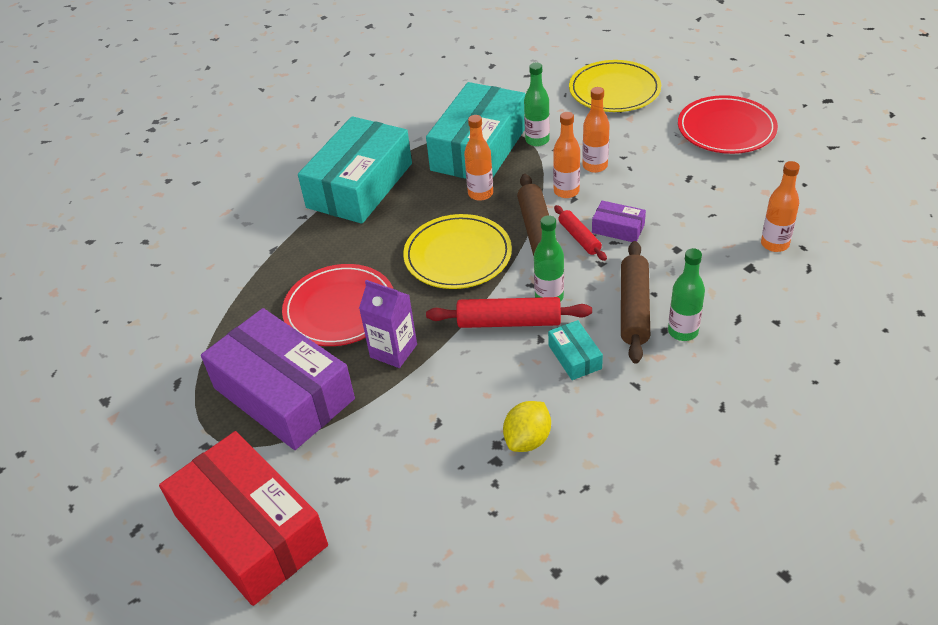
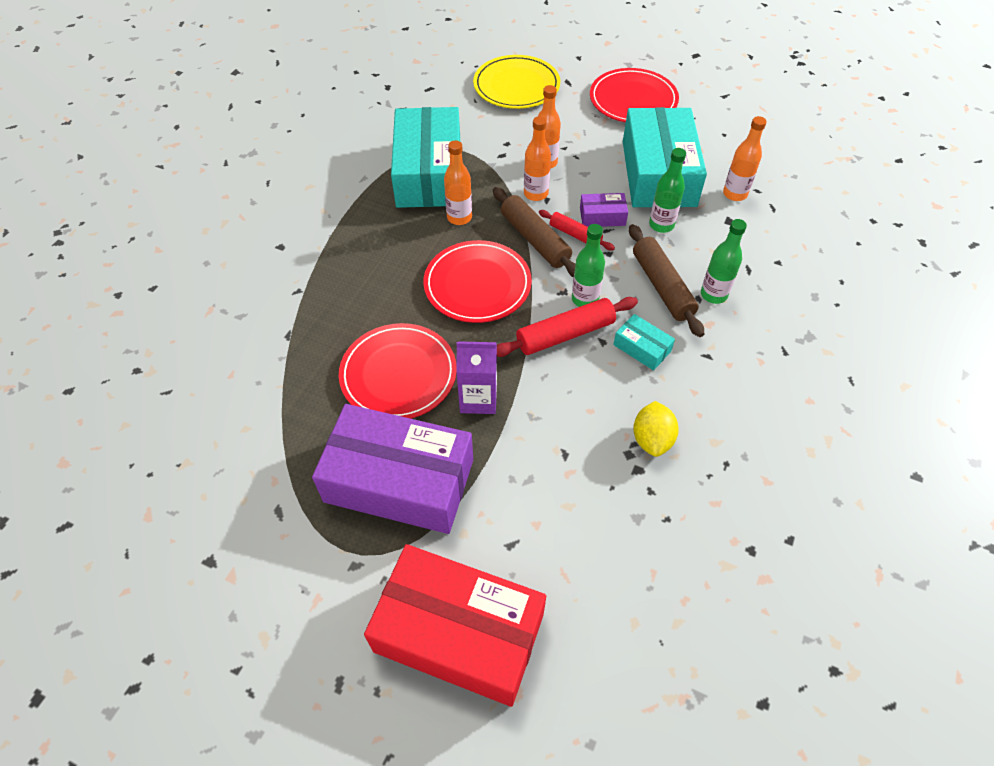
camera: 30 degrees left, 10 degrees up
(360, 185) = (335, 242): turquoise box -> turquoise box (658, 173)
(458, 255) = (477, 285): yellow plate -> red plate
(537, 140) = (478, 151): green bottle -> green bottle (661, 225)

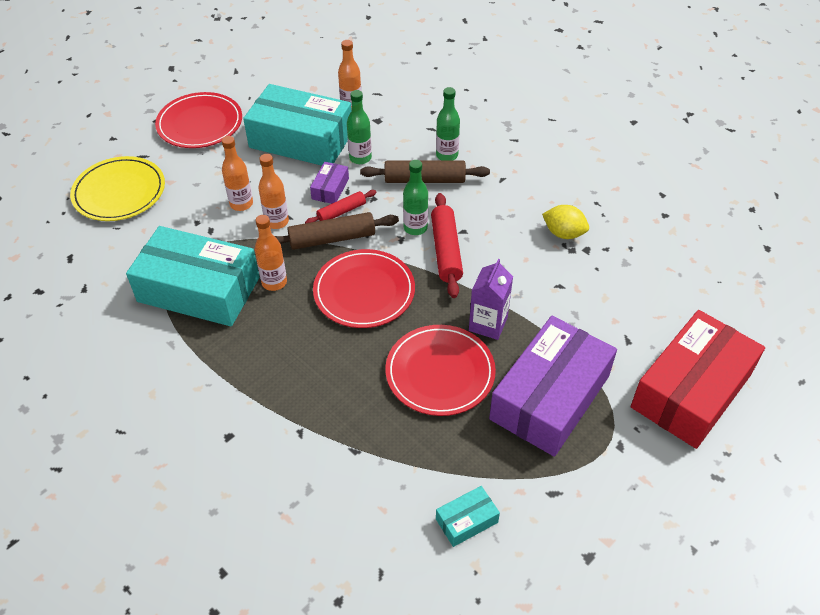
camera: 70 degrees left, 5 degrees down
(642, 348) = (479, 211): turquoise box -> turquoise box (466, 520)

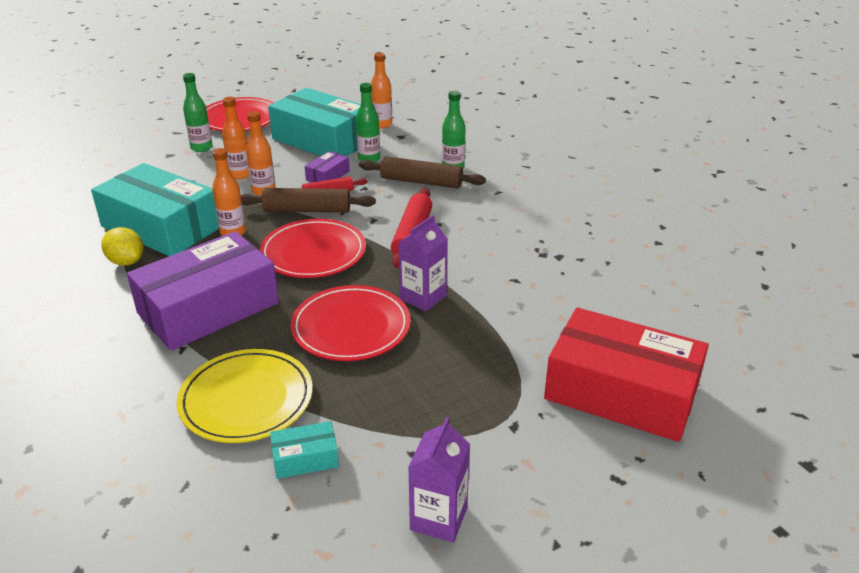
camera: 15 degrees right, 15 degrees down
(119, 192) = (140, 152): yellow plate -> yellow plate (246, 399)
(415, 228) = (392, 214): green bottle -> green bottle (201, 148)
(550, 397) = (456, 368): purple box -> purple box (208, 308)
(563, 233) = (540, 240): yellow lemon -> yellow lemon (126, 262)
(598, 550) = (439, 518): none -> purple carton
(691, 390) = (621, 392): red box -> red box turned 60 degrees clockwise

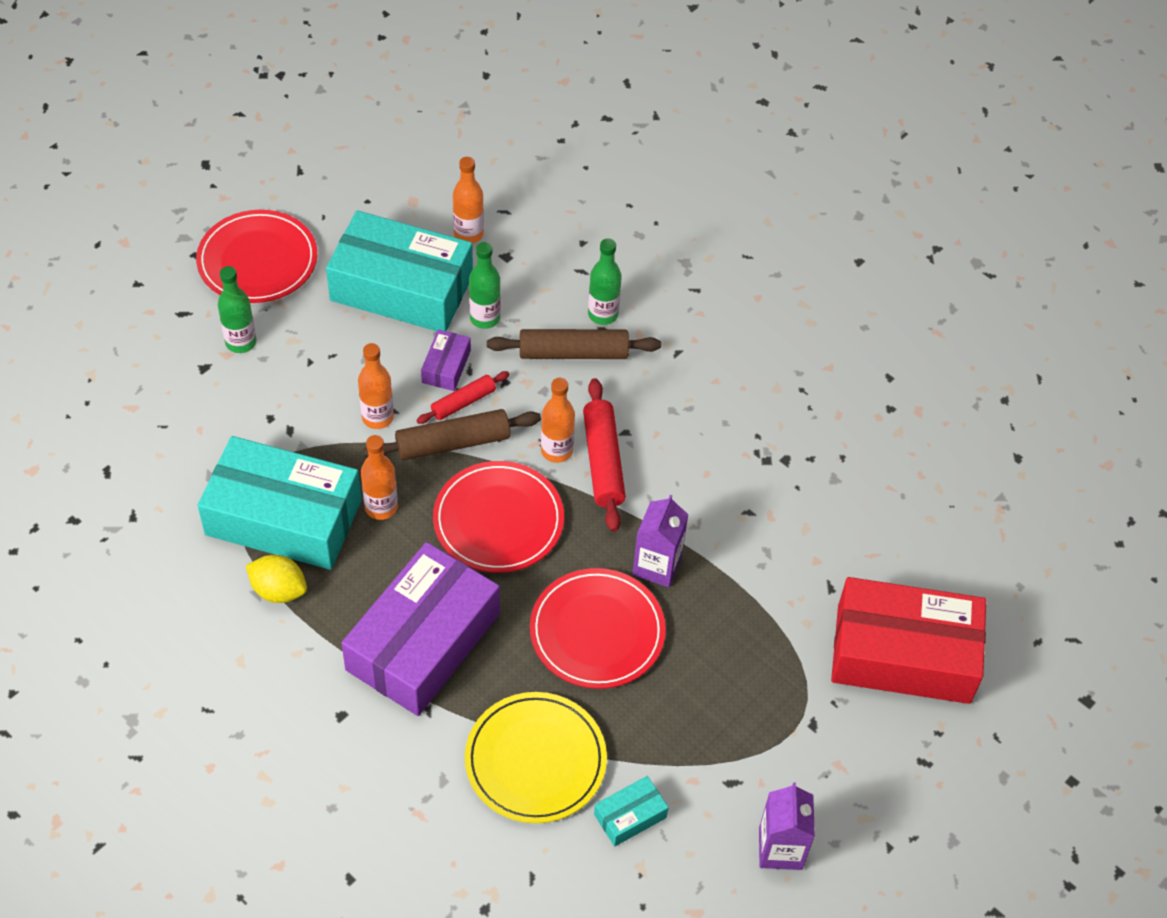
camera: 20 degrees left, 20 degrees up
(240, 175) = (327, 390): orange bottle -> orange bottle (556, 451)

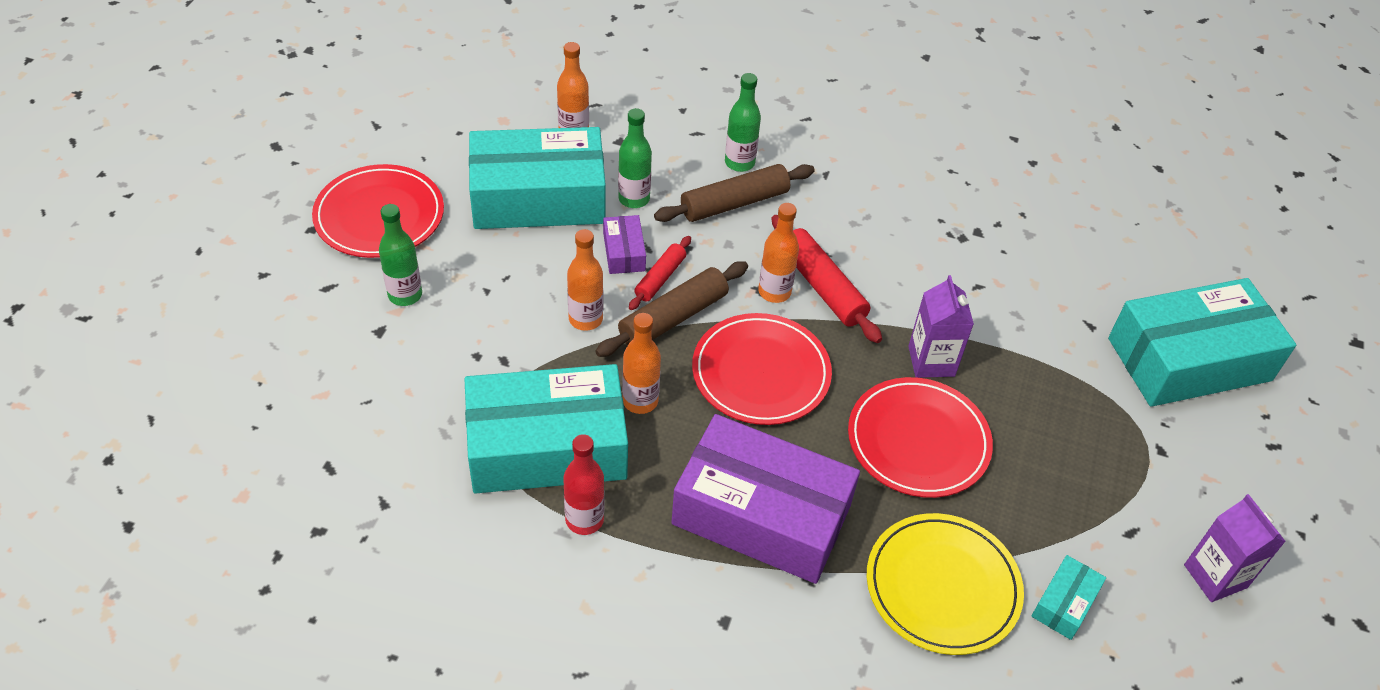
camera: 25 degrees left, 5 degrees down
(279, 590) = (584, 520): yellow lemon -> red bottle
(423, 642) = (761, 514): purple box -> purple box turned 75 degrees counterclockwise
(903, 654) = (1189, 359): red box -> turquoise box

